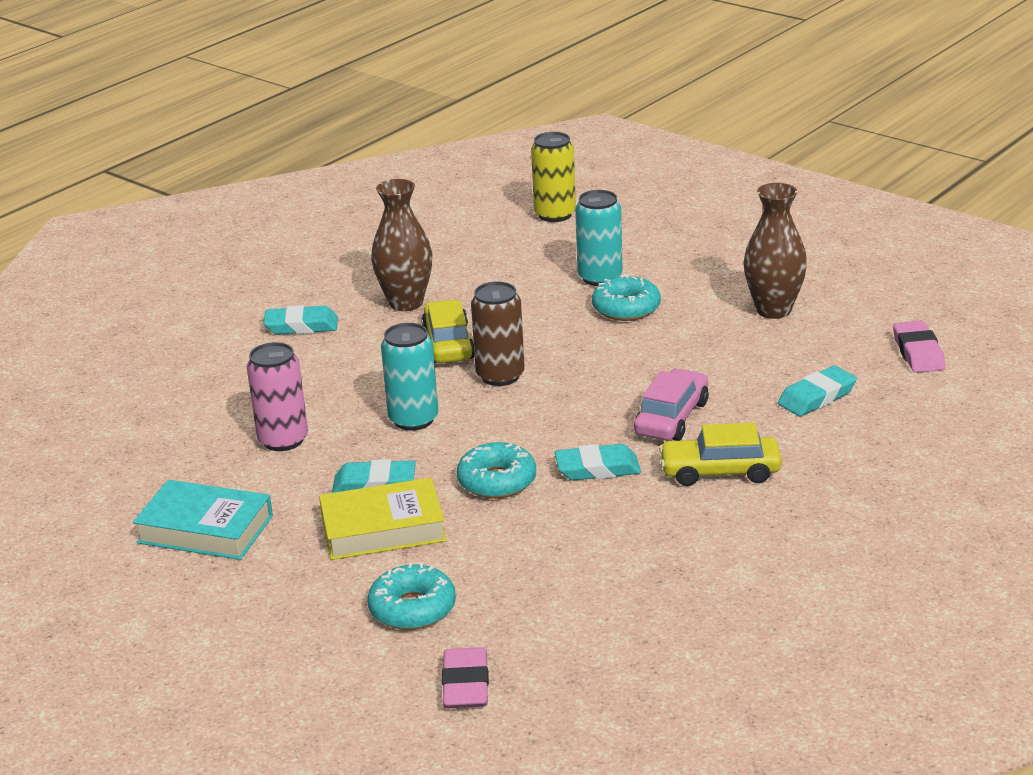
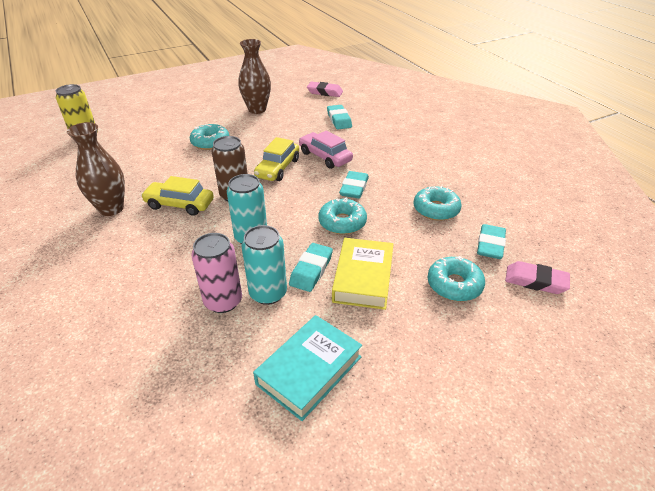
camera: 70 degrees left, 10 degrees up
(301, 326) = (82, 259): turquoise eraser -> turquoise eraser (490, 245)
(595, 559) = (436, 209): none -> turquoise donut
(600, 277) = (170, 141): turquoise can -> turquoise can (268, 293)
(720, 471) = (381, 157): yellow car -> yellow car (277, 168)

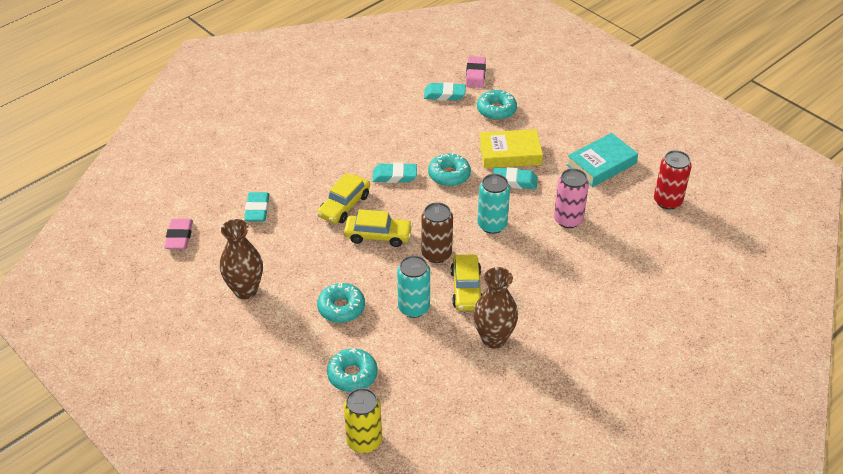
camera: 105 degrees left, 5 degrees up
(192, 433) = (667, 201): none -> red can
(268, 293) = (549, 198): turquoise can -> turquoise can (414, 308)
(309, 370) = (601, 164): turquoise book -> turquoise book turned 60 degrees counterclockwise
(325, 156) = (344, 205): pink car -> yellow car
(339, 120) = (257, 210): turquoise eraser -> turquoise eraser turned 60 degrees counterclockwise
(436, 209) = (409, 124): turquoise donut -> turquoise donut (352, 375)

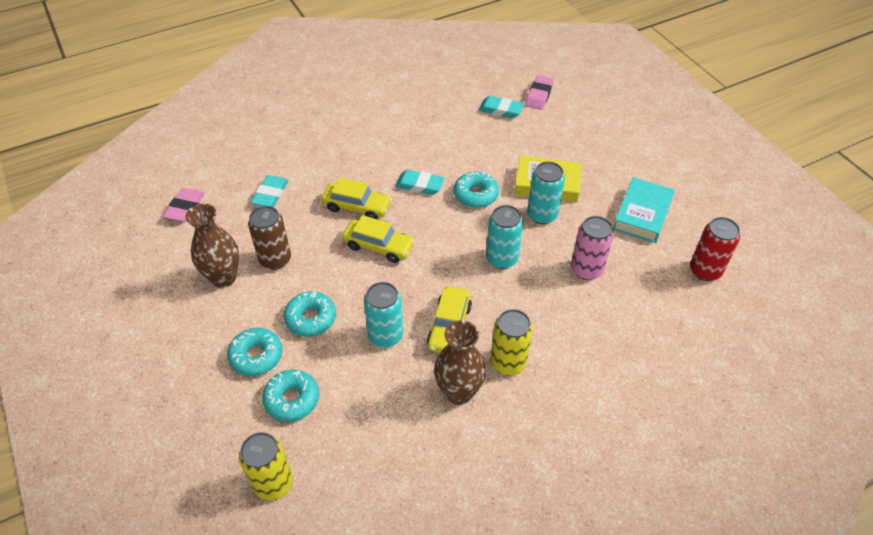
camera: 15 degrees right, 5 degrees up
(344, 205) = (357, 207): yellow car -> yellow car turned 120 degrees counterclockwise
(436, 254) = (431, 279): brown can -> brown can (275, 259)
(496, 110) = (548, 135): turquoise donut -> turquoise donut (256, 356)
(514, 181) = (542, 215): turquoise eraser -> turquoise can
(527, 307) = (508, 362): none -> yellow can
(601, 164) = (642, 214): turquoise book -> turquoise book turned 45 degrees counterclockwise

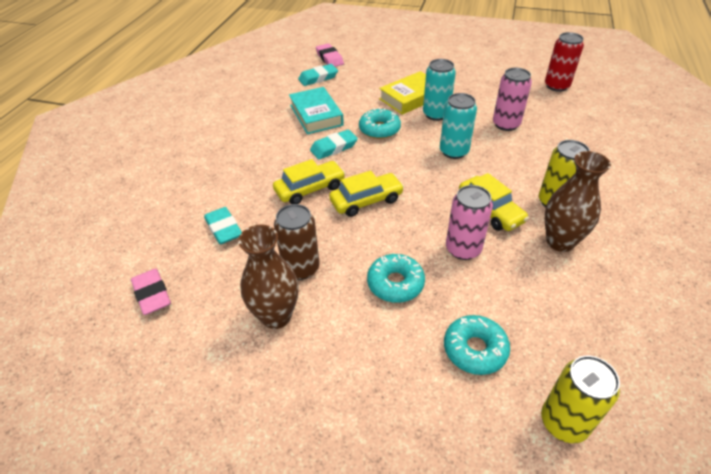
camera: 45 degrees left, 5 degrees down
(256, 356) = (398, 346): turquoise donut -> none
(385, 335) = (463, 249): turquoise can -> pink can
(642, 214) = (485, 80): turquoise book -> turquoise book (316, 115)

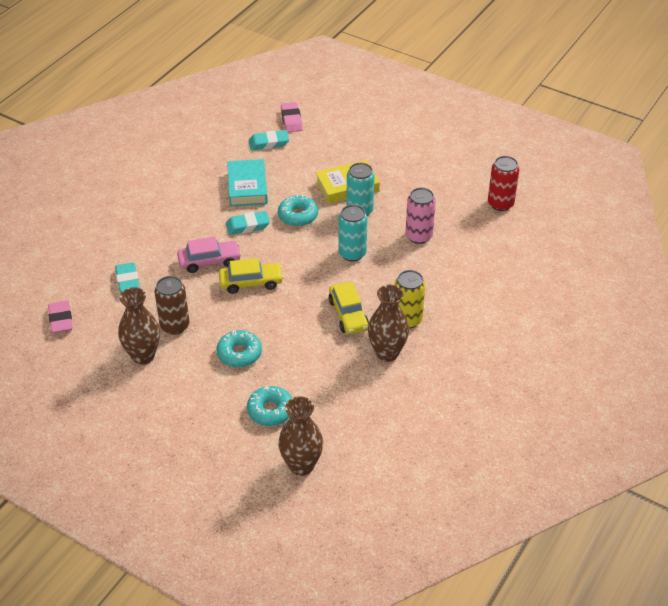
camera: 15 degrees right, 0 degrees up
(310, 189) = (209, 261): yellow car -> pink car
(463, 249) = (306, 340): pink can -> none
(564, 422) = (301, 465): yellow can -> brown vase

